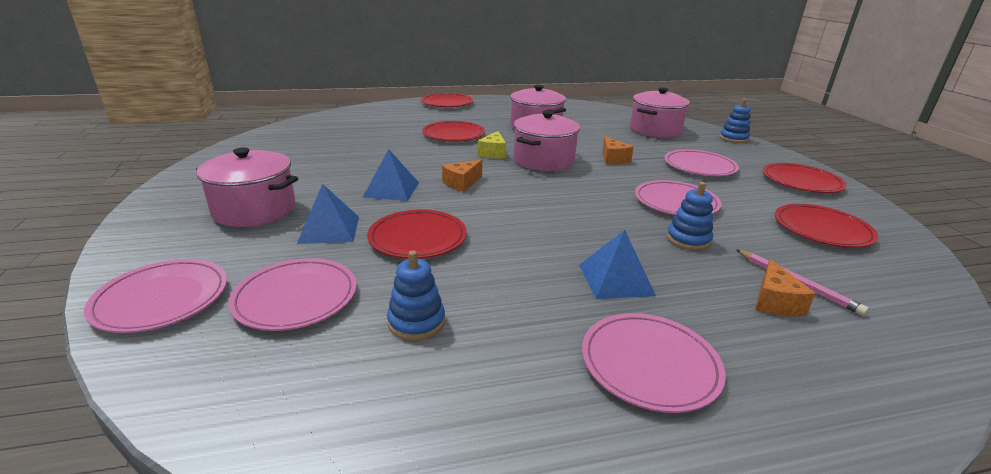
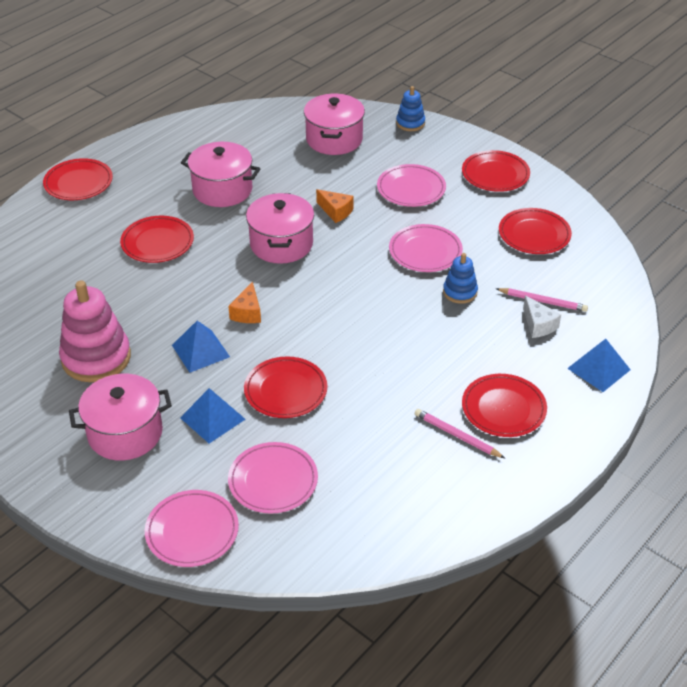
camera: 35 degrees left, 15 degrees up
(317, 167) = (96, 358): none -> pink stacking toy
(416, 322) = (363, 453): blue stacking toy -> none
(493, 153) = (227, 255): yellow cheese -> none
(551, 362) = (457, 435): none -> pink pencil
(615, 279) = (443, 356): blue pyramid -> blue pyramid (598, 369)
(649, 364) = (503, 408): pink plate -> red plate
(774, 302) = (538, 325): orange cheese -> white cheese

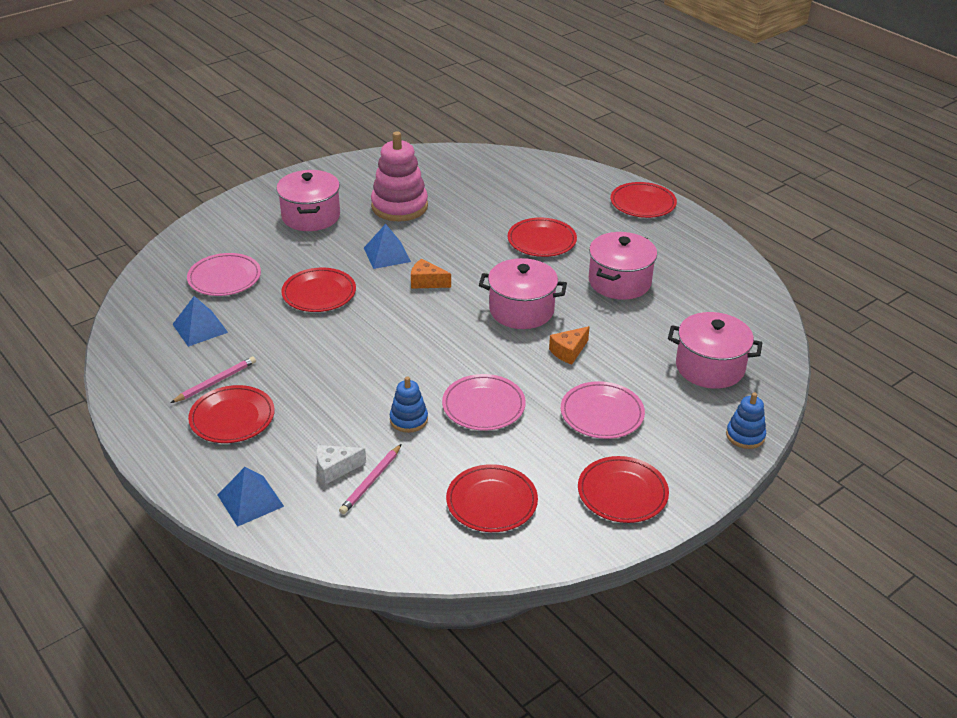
camera: 100 degrees right, 5 degrees down
(192, 531) = (199, 239): pink plate -> none
(212, 418) = (306, 255): blue pyramid -> blue pyramid (200, 328)

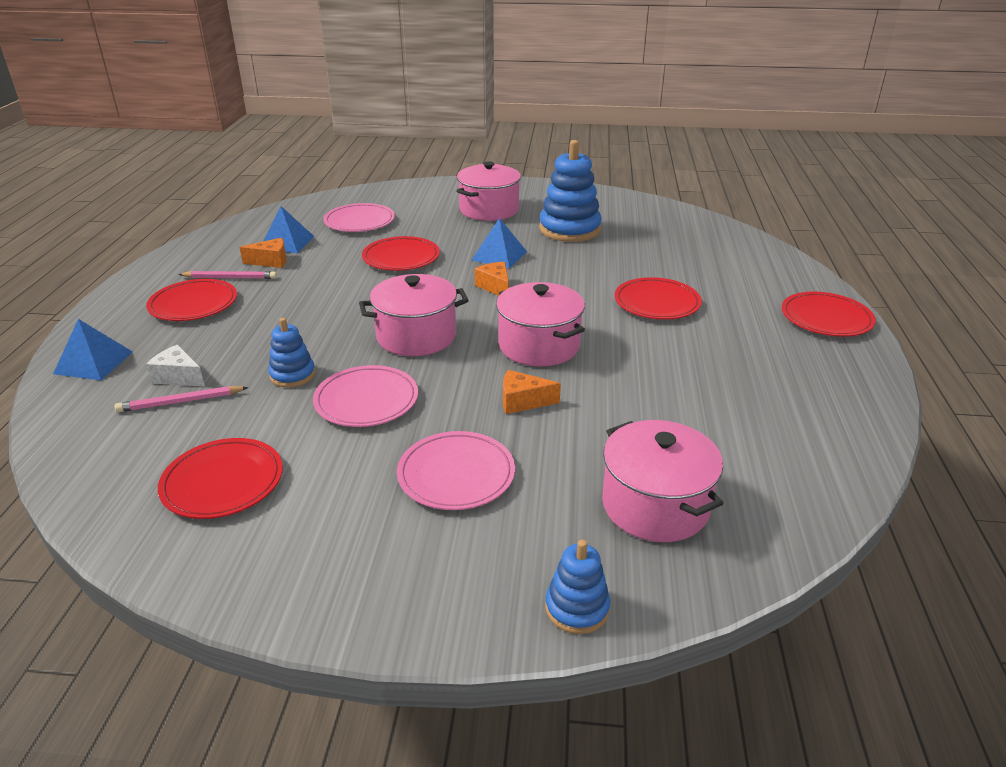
camera: 45 degrees right, 5 degrees down
(221, 351) = (271, 261): none -> orange cheese
(399, 206) = (569, 229): pink stacking toy -> blue stacking toy
(619, 282) = (682, 371): pink pot -> pink pot (416, 336)
(622, 493) = (339, 564): red plate -> none

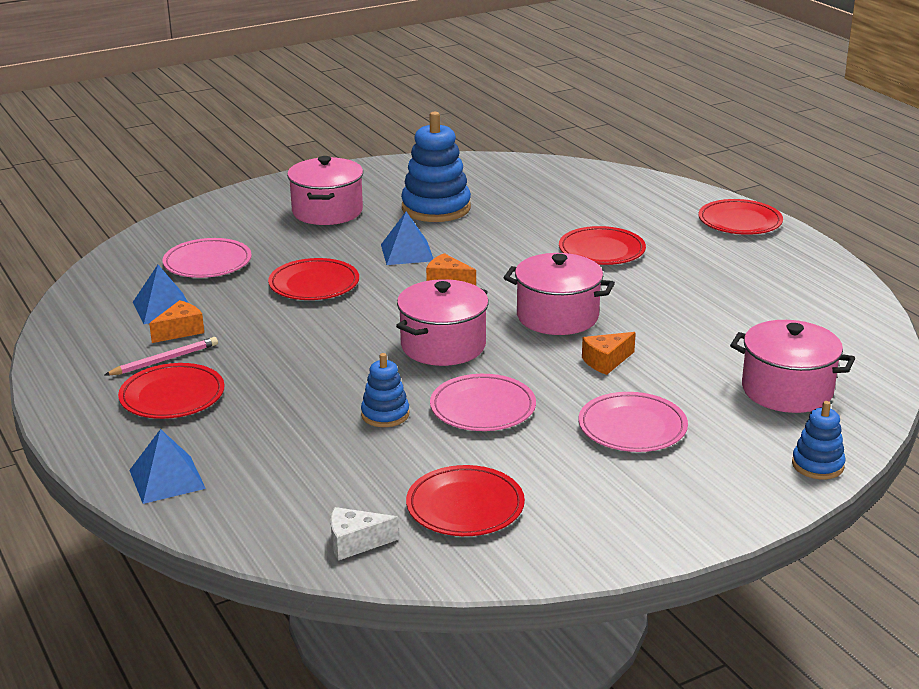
camera: 35 degrees left, 5 degrees down
(178, 377) = (279, 456): white cheese -> white cheese (355, 543)
(180, 402) = (320, 472): pink pencil -> none

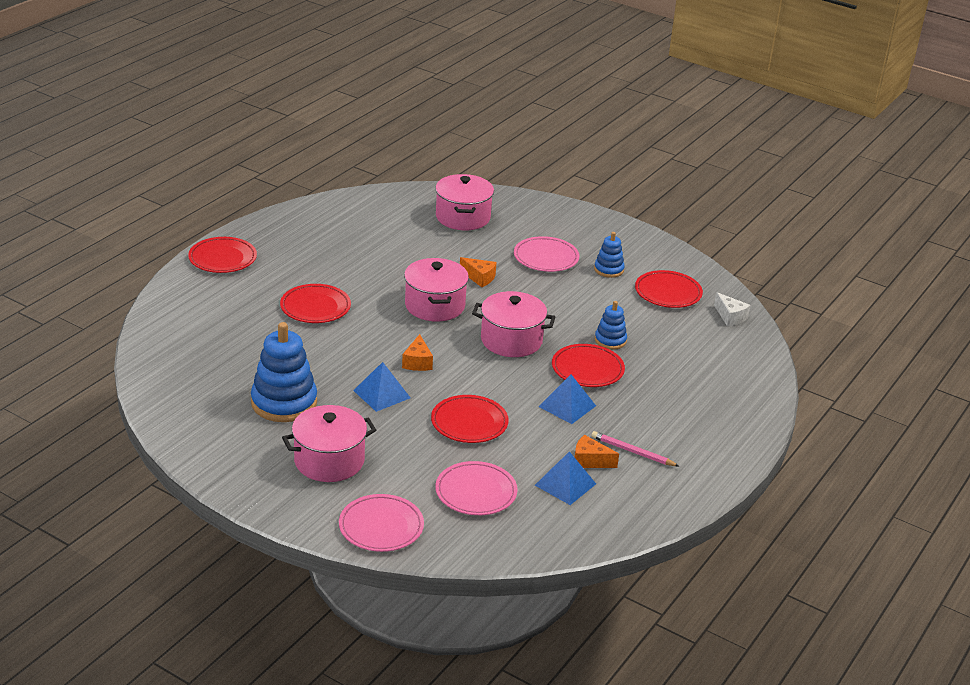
camera: 120 degrees left, 5 degrees up
(167, 479) = (747, 396): blue pyramid -> blue pyramid (567, 406)
(172, 396) = (669, 429): red plate -> red plate (587, 369)
(483, 408) = (571, 308): pink plate -> pink plate (381, 526)
(817, 465) = (532, 202): blue stacking toy -> blue stacking toy (608, 270)

